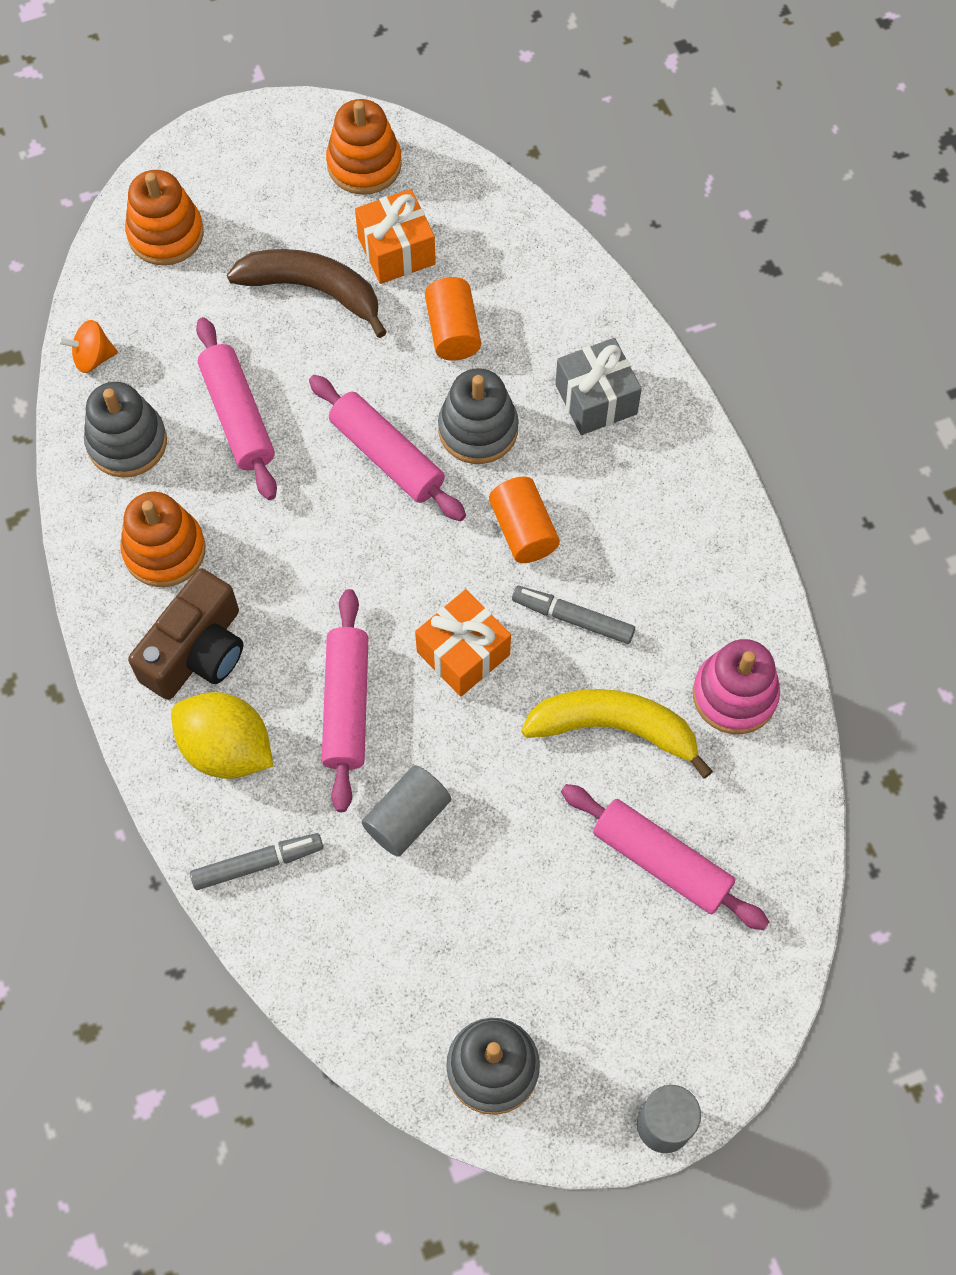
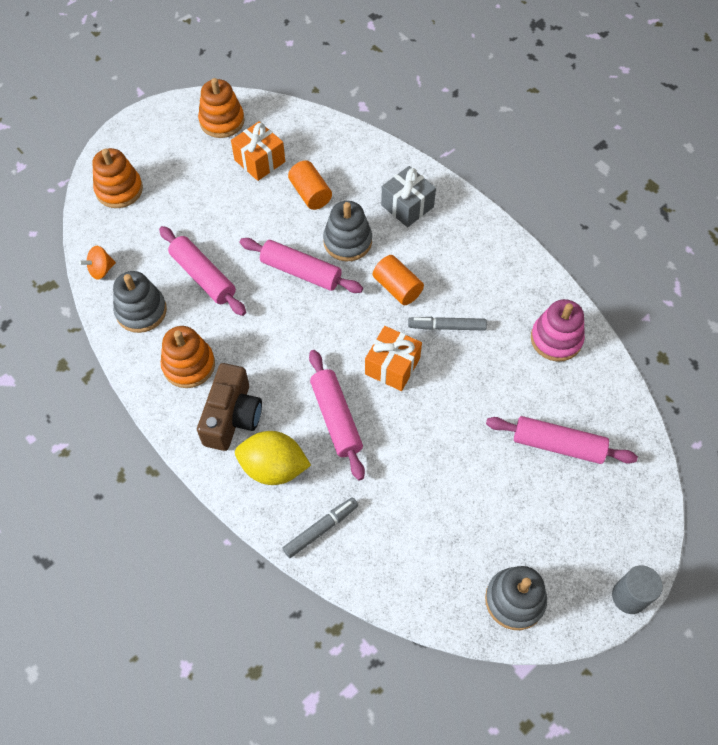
camera: 20 degrees left, 5 degrees down
(313, 290) = (220, 195): brown banana -> none
(407, 818) = (400, 471): grey cylinder -> none
(614, 728) = (497, 379): yellow banana -> none

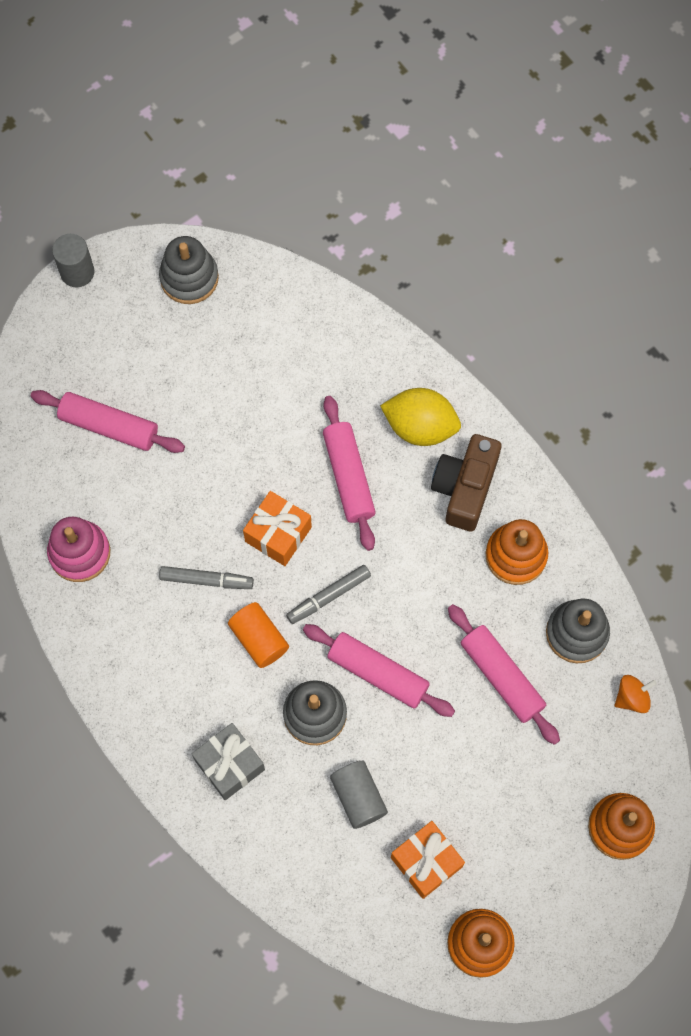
camera: 175 degrees left, 10 degrees up
(310, 194) = (358, 797): orange cylinder -> grey cylinder
(320, 529) = (374, 359): grey marker -> grey marker (329, 596)

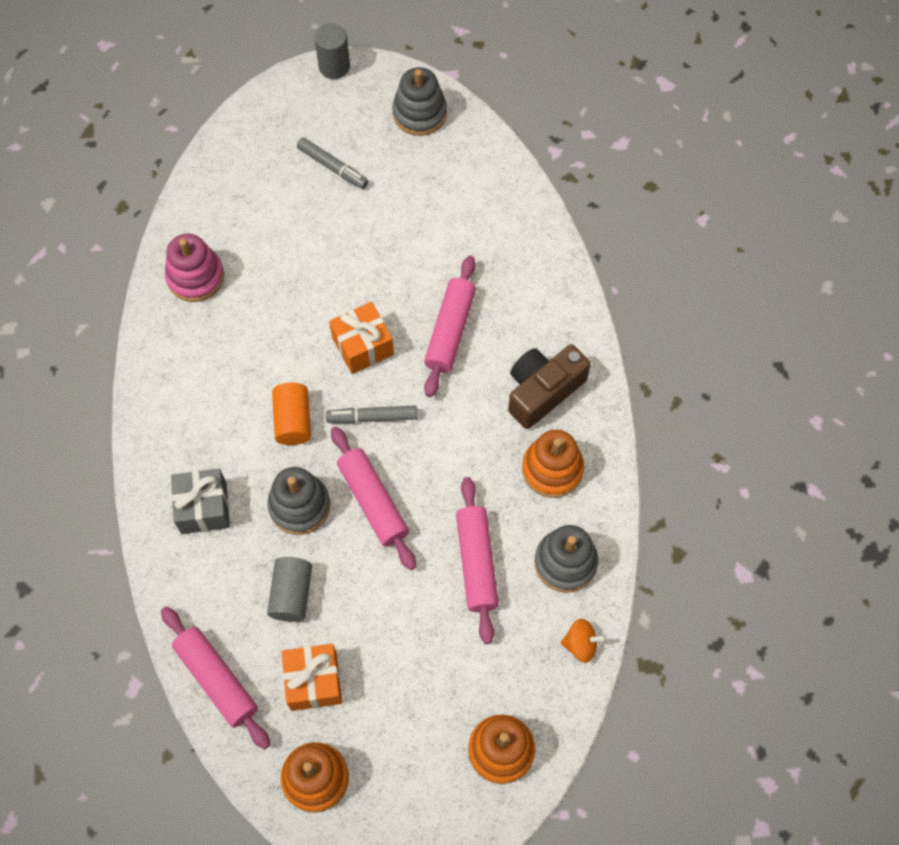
camera: 30 degrees right, 5 degrees down
(109, 426) = (282, 193): pink rolling pin -> pink rolling pin (217, 679)
(206, 580) = (281, 351): grey marker -> grey marker (332, 167)
(420, 427) = (535, 322): yellow lemon -> none

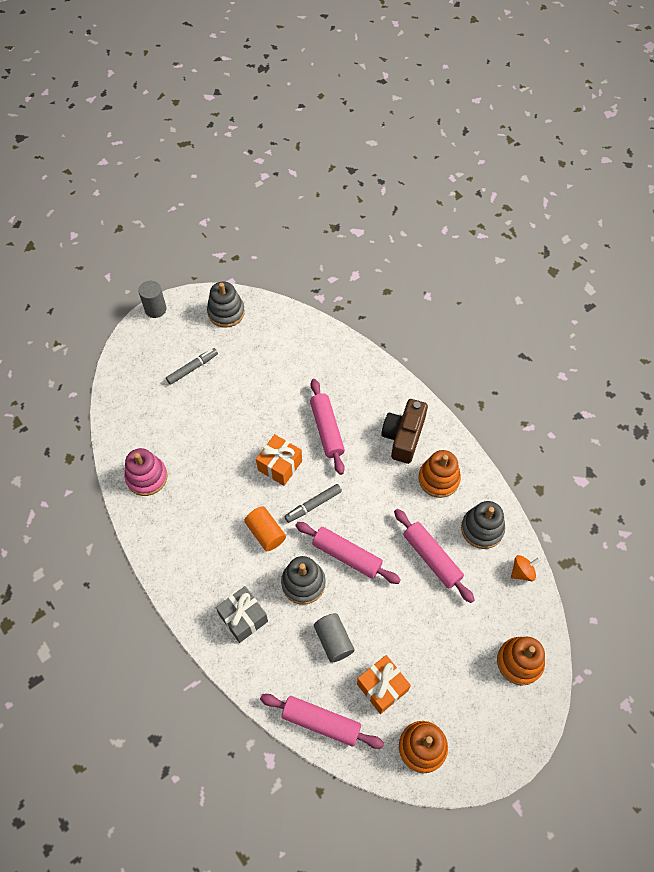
camera: 30 degrees left, 5 degrees down
(332, 167) = (192, 368): grey marker -> grey marker turned 45 degrees counterclockwise

